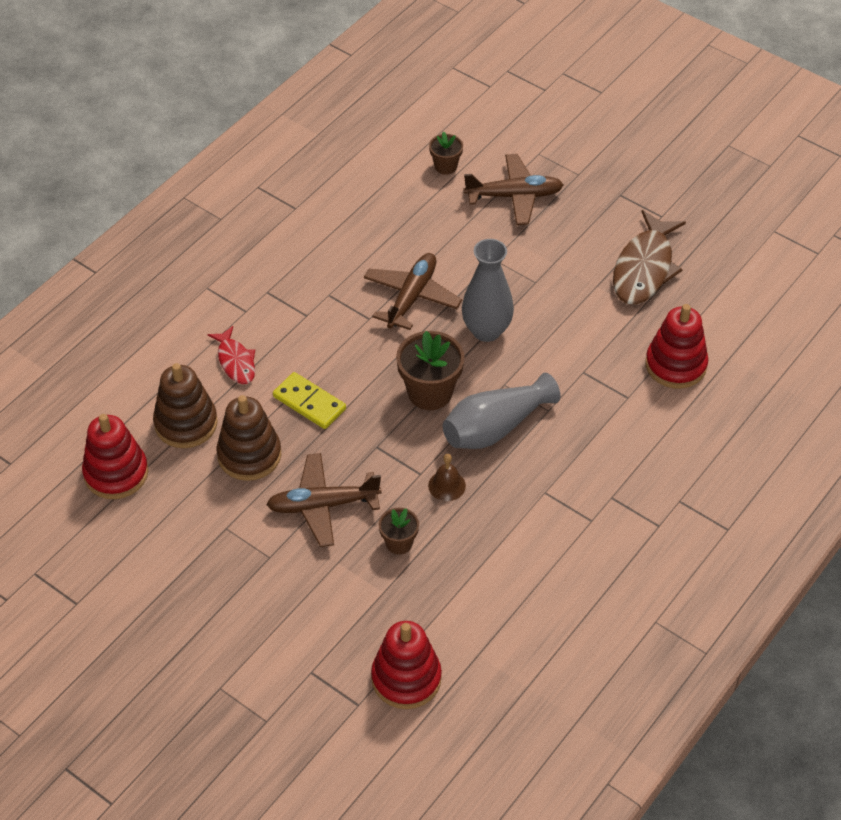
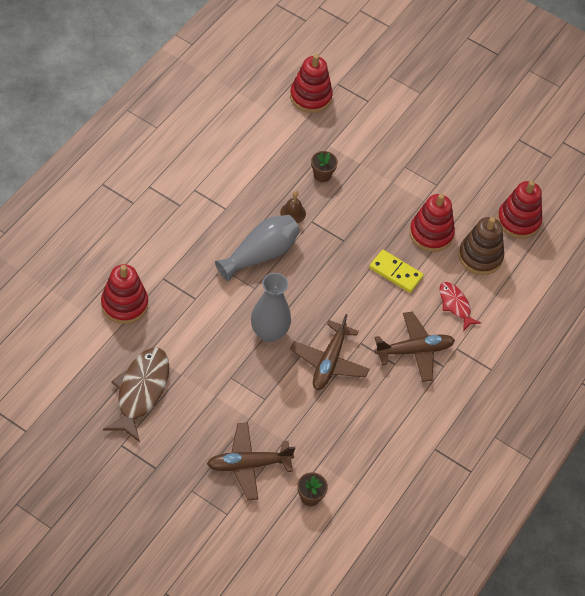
camera: 170 degrees right, 5 degrees up
(249, 455) = (431, 234): brown stacking toy -> red stacking toy
(322, 505) = (375, 199): brown plane -> brown plane (414, 350)
(430, 393) = (309, 281): brown flower pot -> none

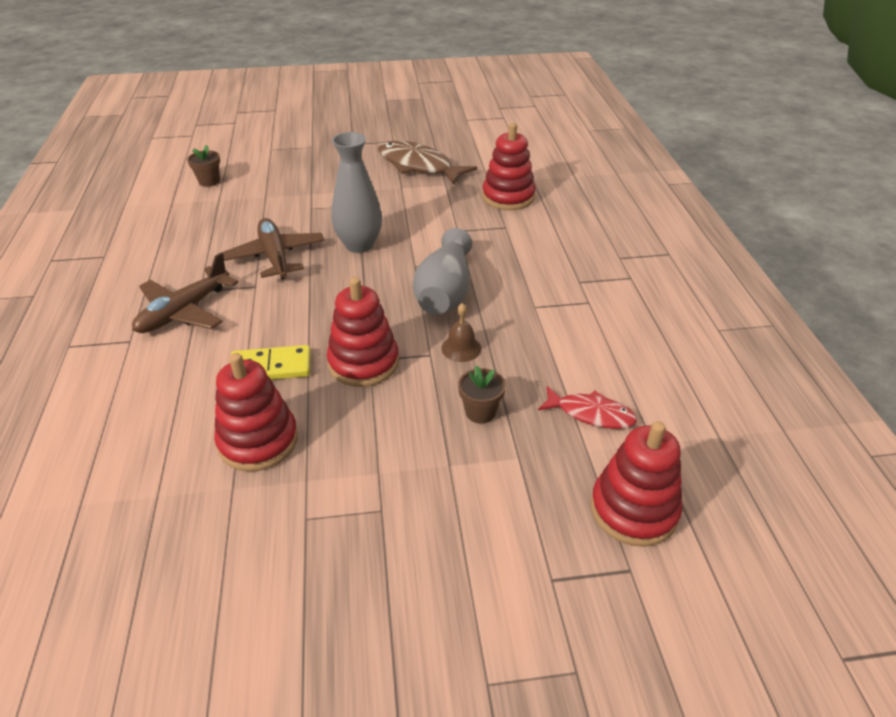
camera: 145 degrees right, 15 degrees down
(141, 391) = (418, 166): brown fish -> brown fish turned 150 degrees clockwise
(248, 464) = (282, 173): brown plane -> none
(455, 305) = (160, 380): red fish -> red fish (591, 414)
(480, 256) = (158, 459): brown stacking toy -> none
(518, 221) = (117, 560): red stacking toy -> red stacking toy (363, 363)

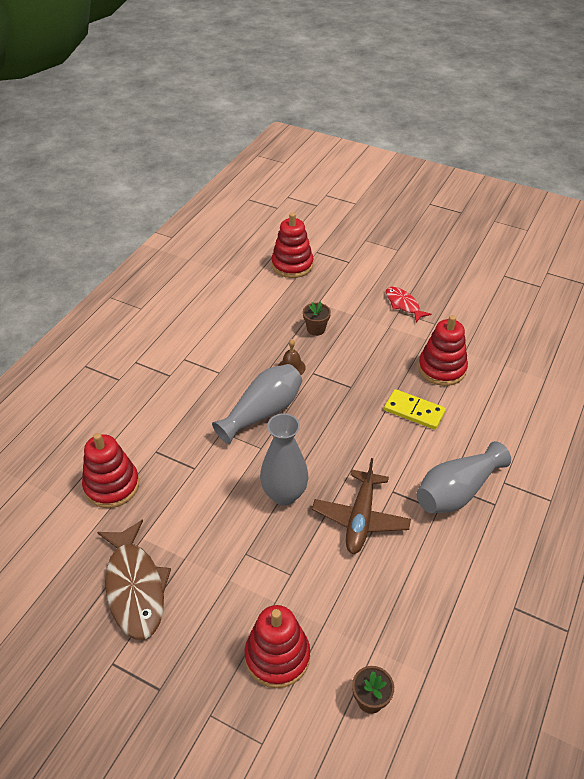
camera: 145 degrees left, 5 degrees up
(184, 311) = (457, 491): brown plane -> grey vase
(363, 363) = (356, 386): red stacking toy -> red stacking toy (277, 656)
(591, 414) = (263, 303): red fish -> red fish (403, 304)

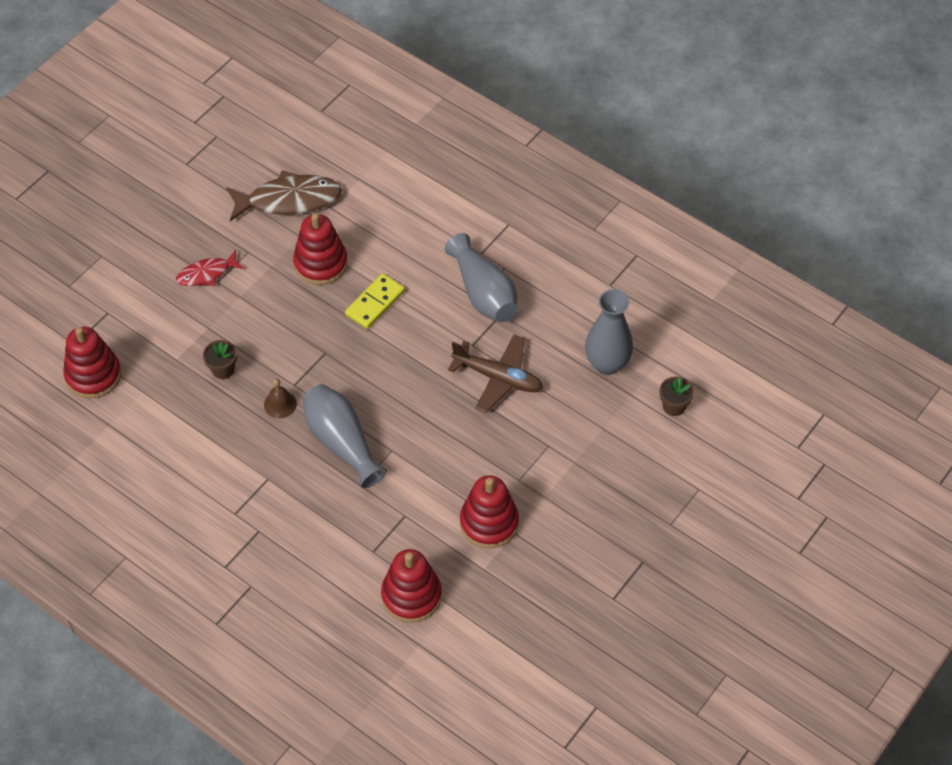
camera: 80 degrees left, 10 degrees up
(135, 587) = (539, 577): brown fish -> brown fish (289, 200)
(277, 656) = (626, 467): red stacking toy -> red stacking toy (489, 523)
(284, 494) = (456, 437): grey vase -> grey vase (607, 363)

